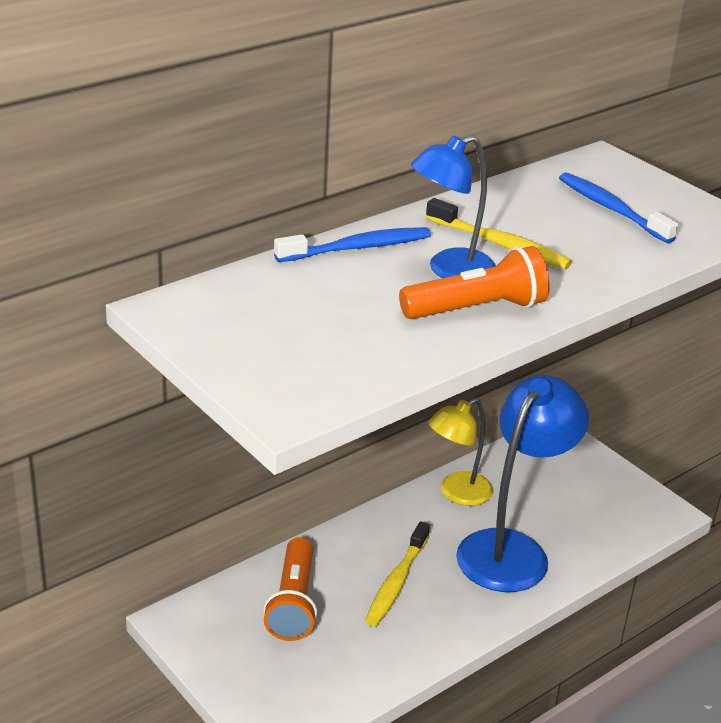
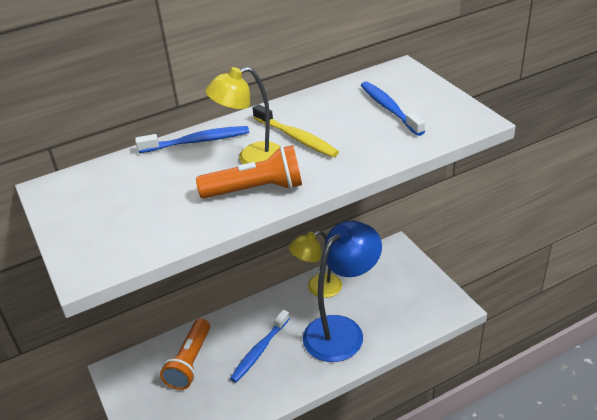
camera: 15 degrees right, 5 degrees up
(396, 582) = (259, 351): yellow toothbrush -> blue toothbrush
(449, 270) = (251, 158): blue lamp -> yellow lamp

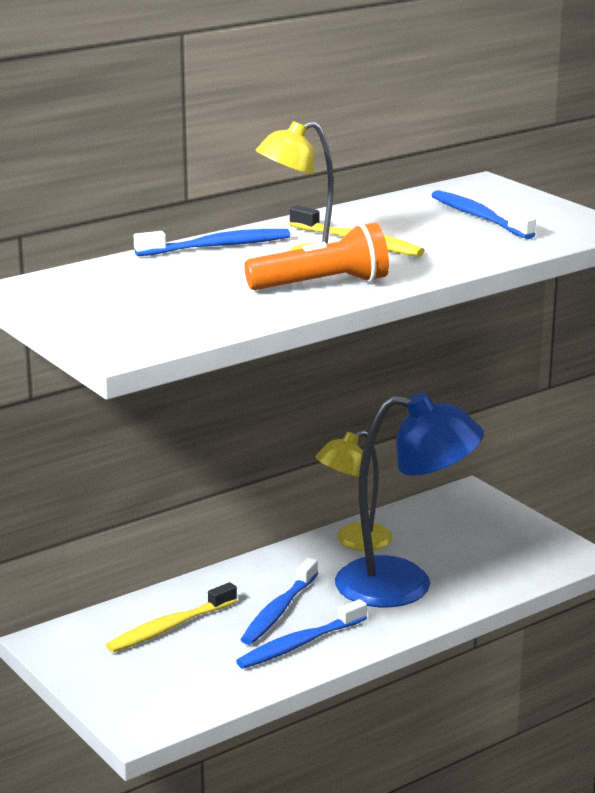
camera: 10 degrees left, 15 degrees down
(190, 362) = (169, 627): orange flashlight -> yellow toothbrush
(266, 383) = (299, 644): none -> blue toothbrush
(342, 330) = (404, 585): blue lamp -> blue lamp turned 60 degrees clockwise

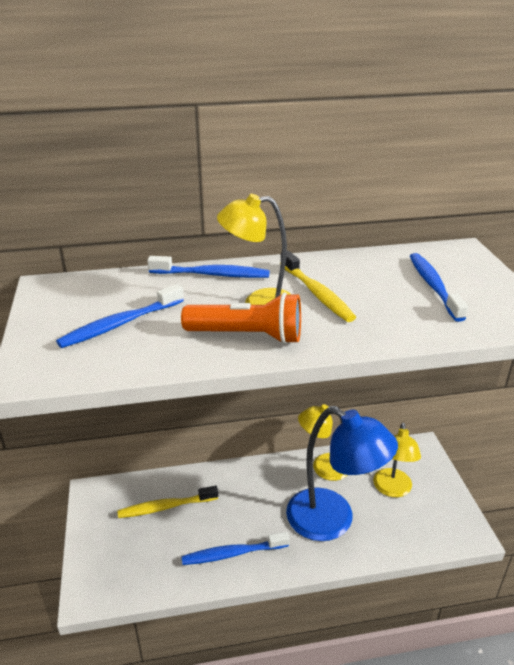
camera: 25 degrees right, 10 degrees up
(278, 611) = (238, 516): blue toothbrush -> blue toothbrush (120, 324)
(458, 540) = (392, 489): none -> yellow lamp

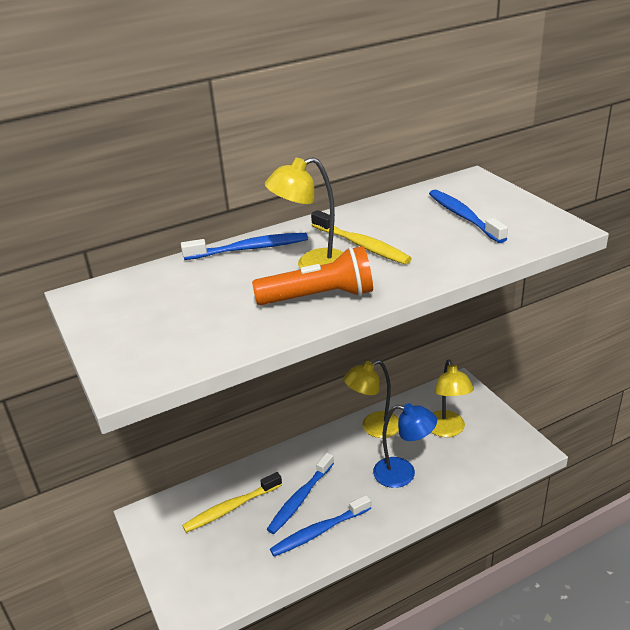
camera: 15 degrees left, 0 degrees up
(120, 324) = (187, 314): blue toothbrush -> blue toothbrush (300, 499)
(333, 521) = (403, 474): blue lamp -> blue lamp, size x0.61

